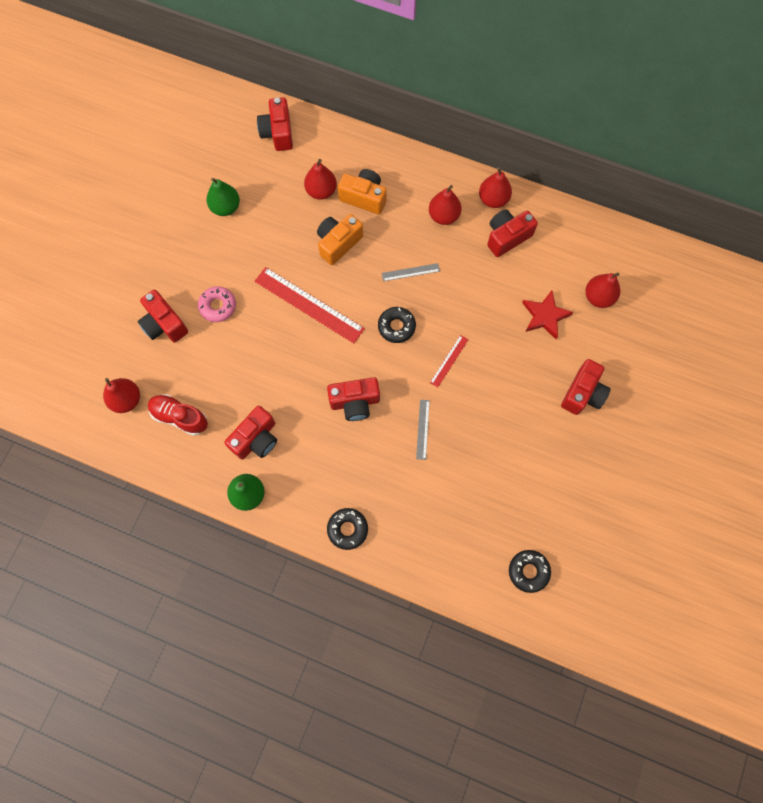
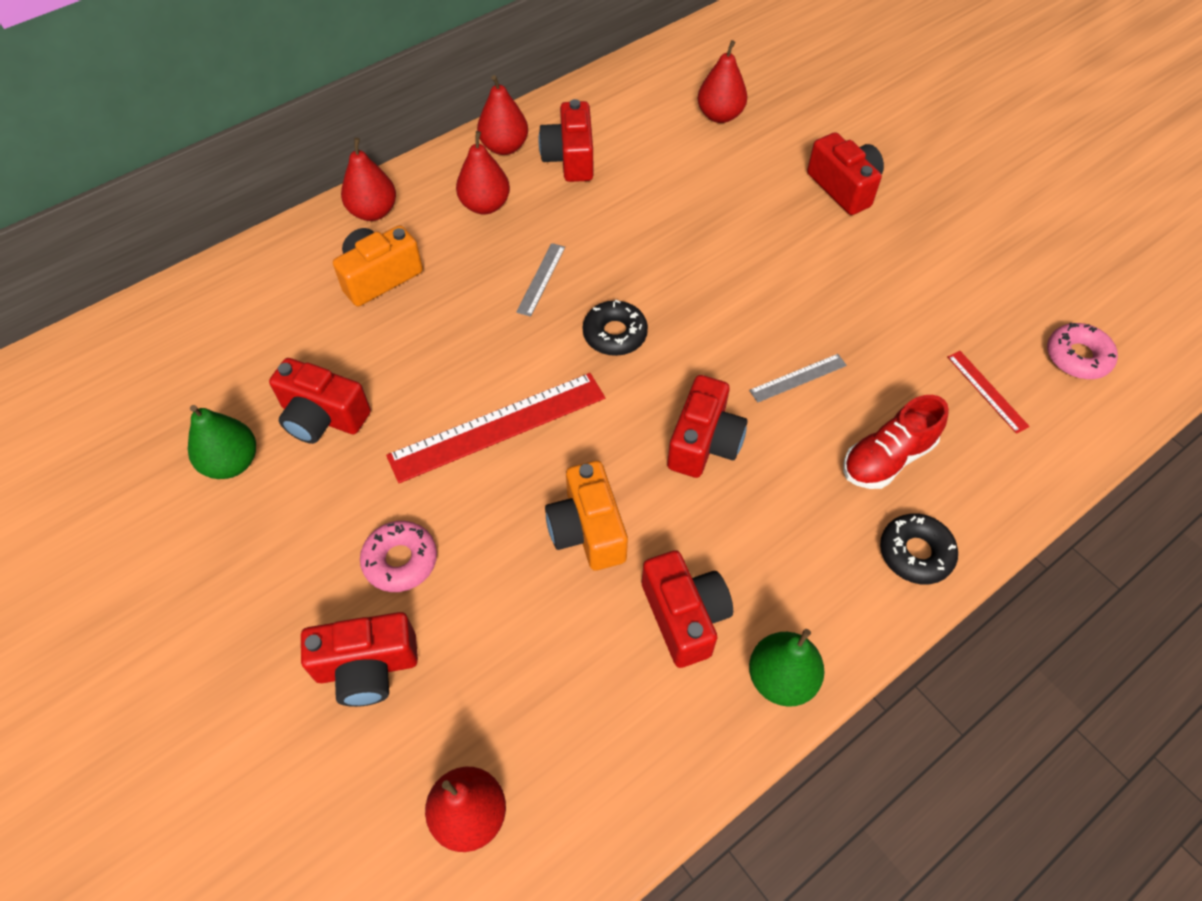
camera: 60 degrees left, 15 degrees down
(179, 417) = (566, 728): red shoe -> red shoe (887, 458)
(278, 133) = (173, 330): red camera -> red camera (323, 417)
(321, 191) = (322, 322): red pear -> red pear (373, 212)
(338, 243) = (426, 341): orange camera -> orange camera (587, 530)
(422, 429) = (798, 378): grey ruler -> grey ruler turned 60 degrees counterclockwise
(449, 361) = (709, 299): red ruler -> red ruler (987, 391)
(528, 571) = (1077, 357): black donut -> pink donut
(545, 316) = (710, 174): red star -> none

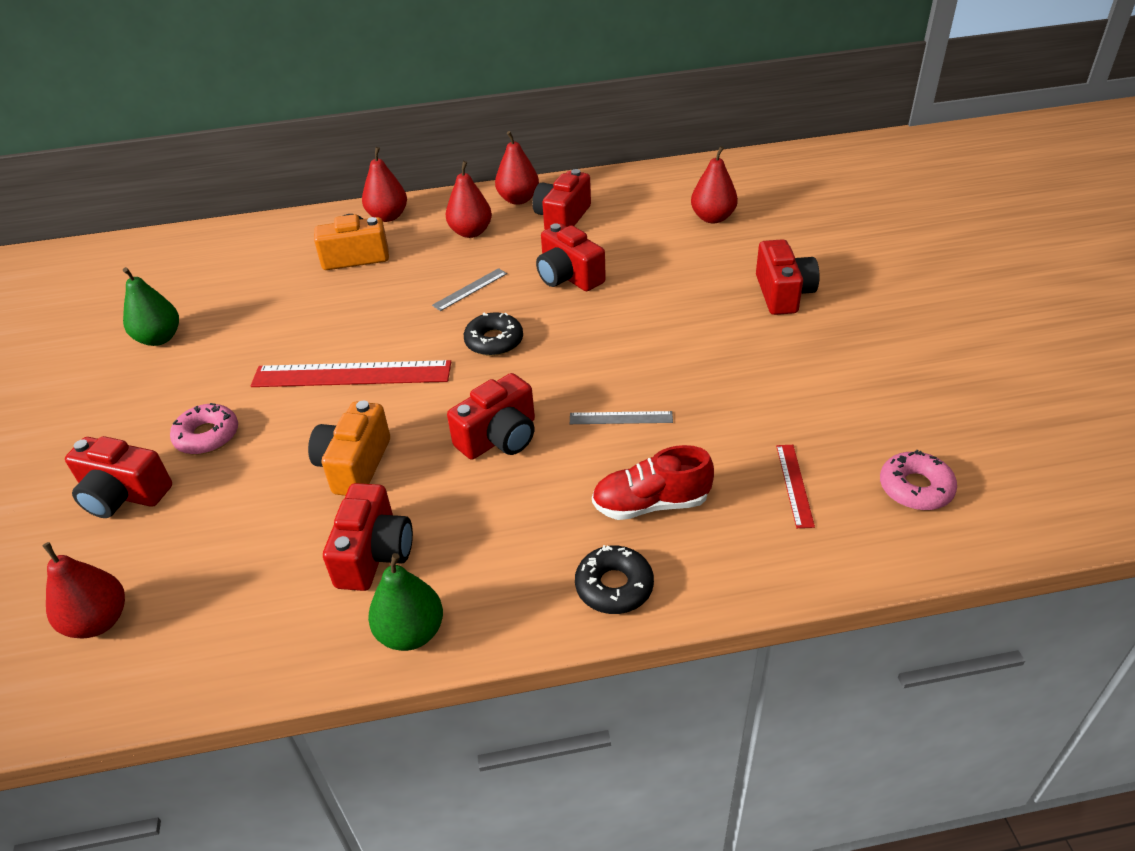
camera: 30 degrees right, 15 degrees down
(323, 417) = (240, 330): red camera -> red camera (569, 276)

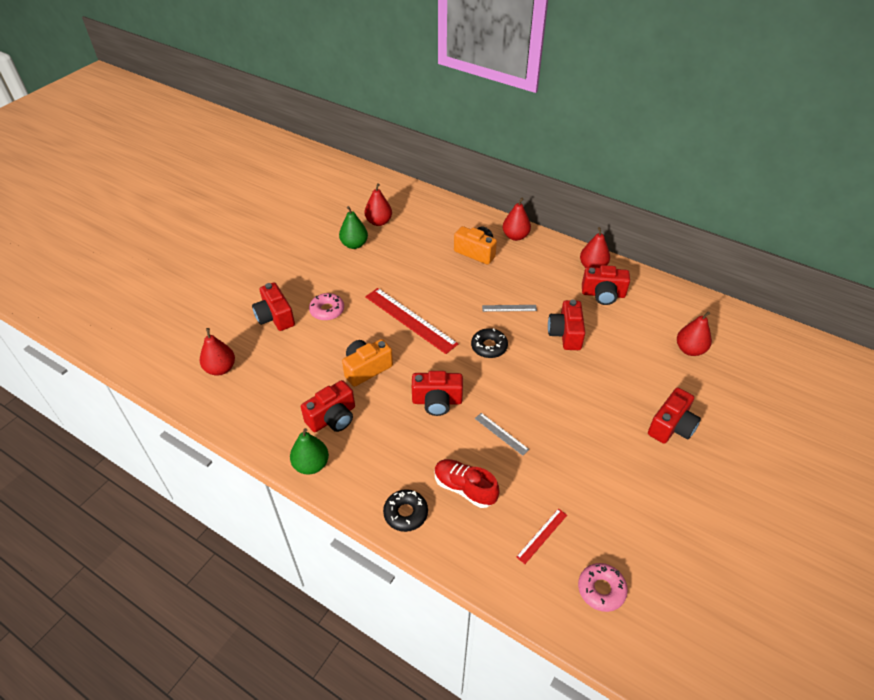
camera: 40 degrees right, 5 degrees up
(471, 232) = (546, 272): red pear -> red pear (379, 222)
(562, 218) = (603, 294): red camera -> red camera turned 150 degrees counterclockwise

